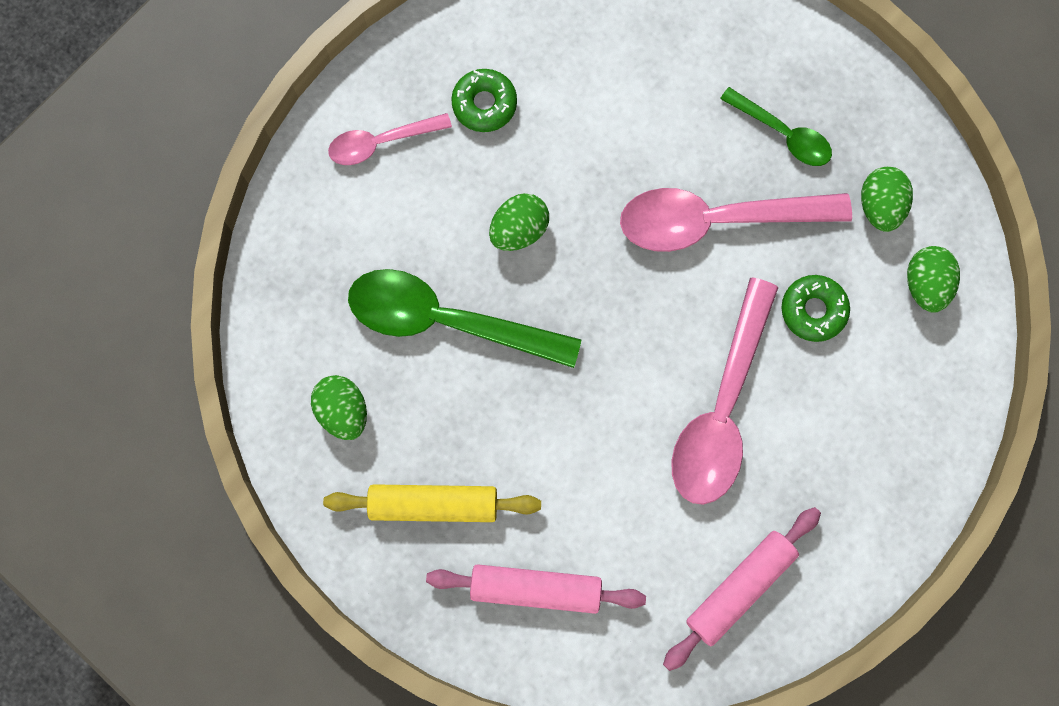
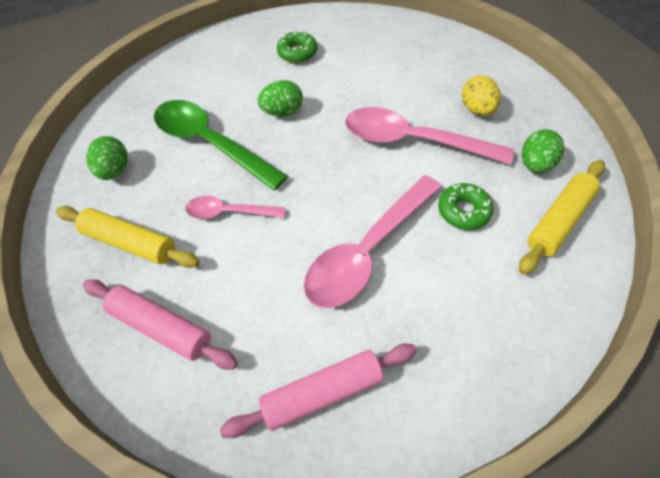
camera: 25 degrees right, 20 degrees down
(381, 142) = (230, 54): pink spoon -> pink spoon (229, 212)
(782, 133) = (476, 109): green spoon -> yellow egg
(925, 284) = (559, 221): green egg -> yellow rolling pin

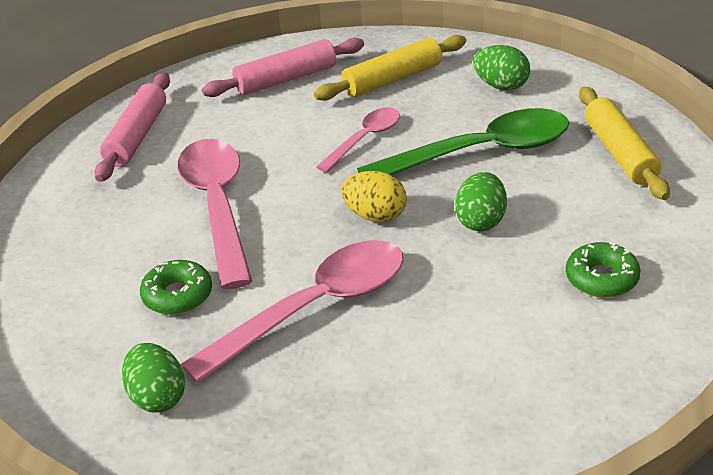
camera: 125 degrees right, 20 degrees down
(476, 109) = (300, 402): yellow egg -> yellow egg (375, 216)
(559, 221) = (75, 363): yellow rolling pin -> yellow rolling pin (620, 153)

